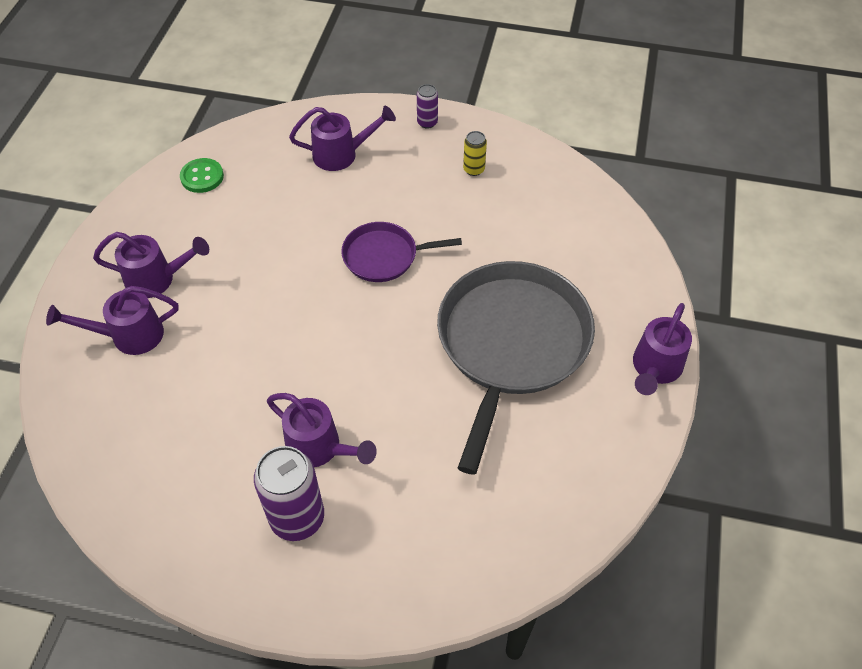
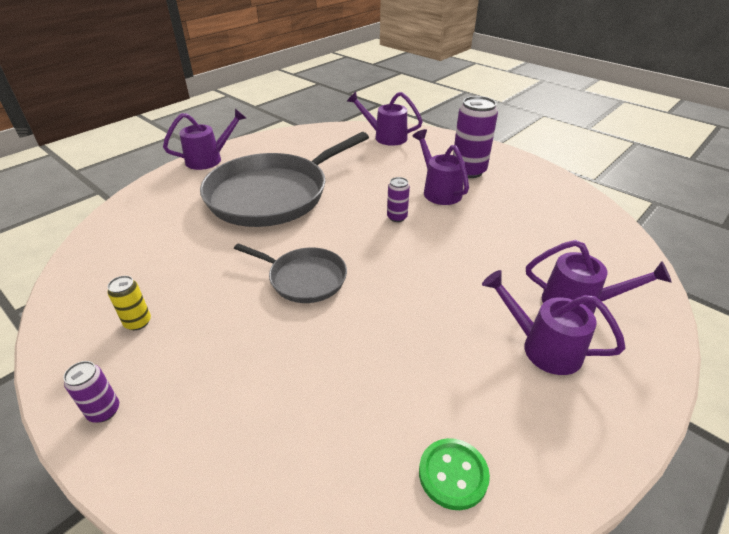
camera: 150 degrees left, 15 degrees down
(341, 154) = (247, 414): purple watering can -> purple watering can (386, 137)
(346, 373) = (397, 217): none -> purple can
(384, 256) = (304, 278): purple pan -> grey pan

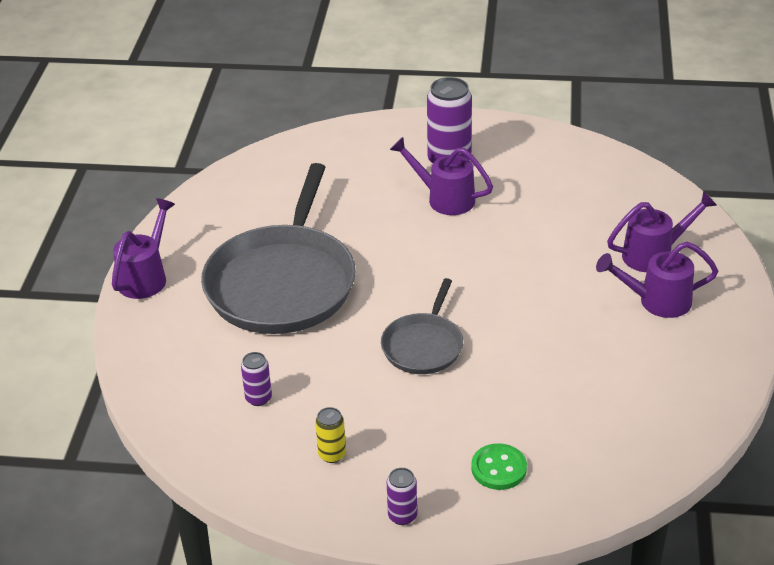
camera: 35 degrees left, 0 degrees up
(304, 278) = (423, 345): grey pan -> grey pan turned 120 degrees clockwise
(386, 137) = (314, 153): purple watering can -> none
(397, 217) = (436, 247): purple can -> purple can (258, 398)
(453, 474) = (671, 410): green button -> green button (498, 468)

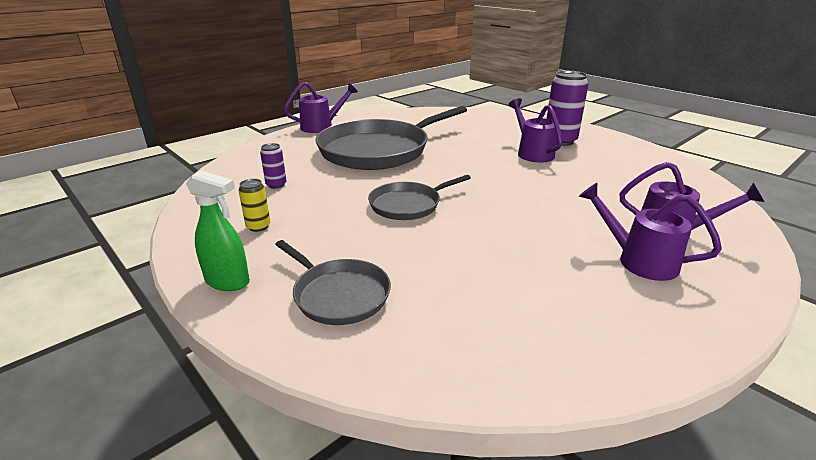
camera: 40 degrees right, 10 degrees down
(402, 516) = (228, 282): purple can -> green spray bottle
(498, 468) = (338, 294): green button -> grey pan

